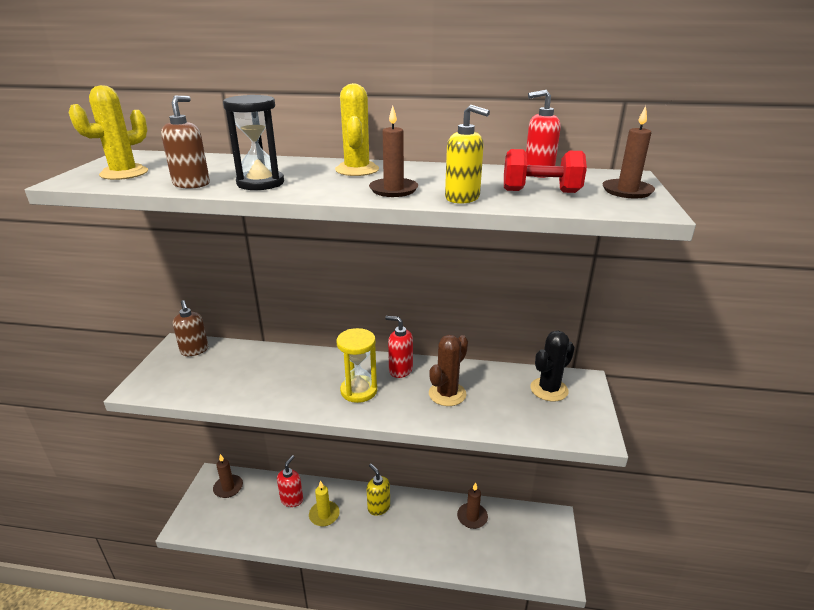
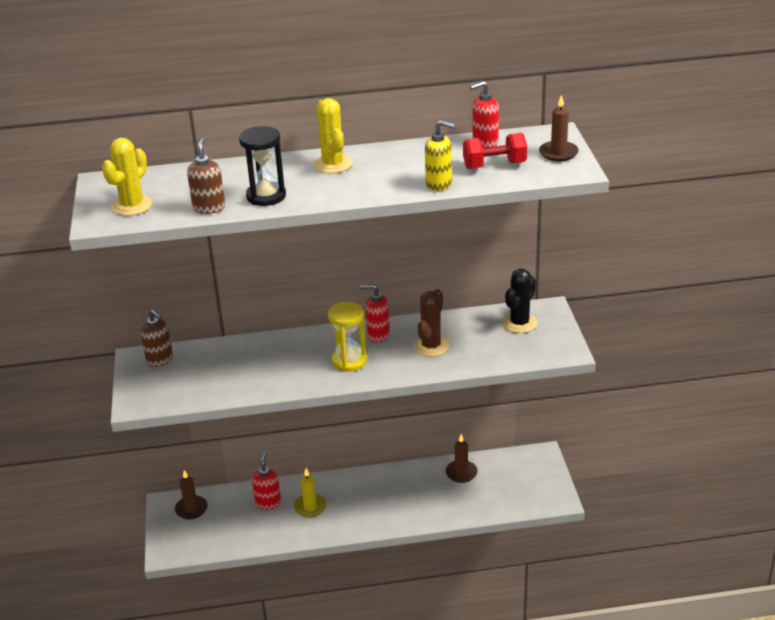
camera: 15 degrees left, 5 degrees up
(378, 507) = (363, 487): yellow soap dispenser -> none
(393, 190) = (380, 184): brown candle -> none

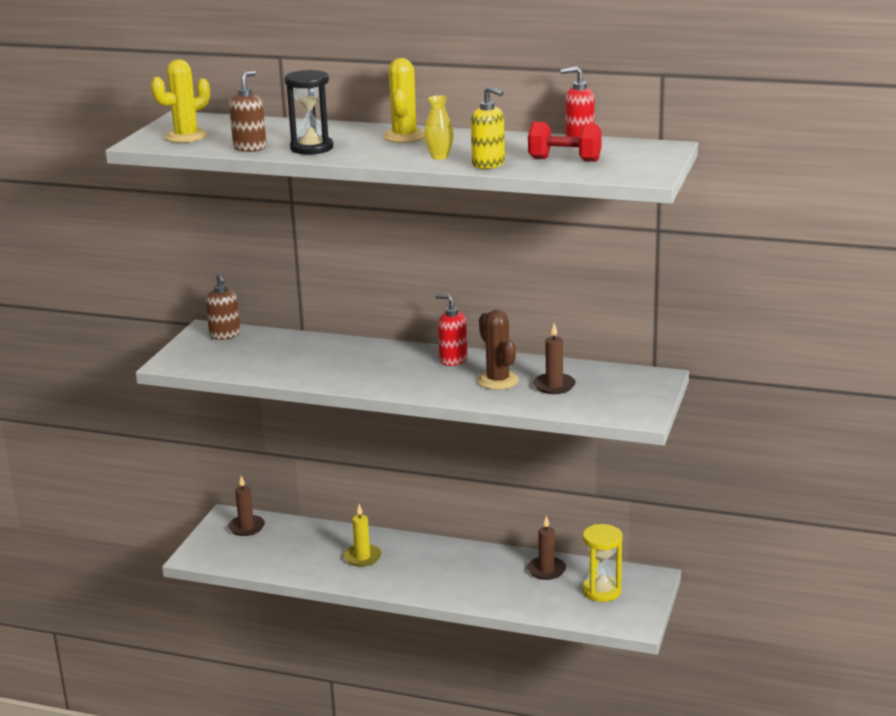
camera: 25 degrees right, 10 degrees down
(268, 502) = (324, 542): red soap dispenser -> none
(349, 361) = (402, 374): yellow hourglass -> yellow hourglass (601, 591)
(388, 183) = (439, 157): none -> yellow vase
(431, 346) = (498, 381): brown cactus -> brown cactus turned 75 degrees counterclockwise
(519, 323) = (613, 382): black cactus -> none
(558, 153) = (646, 161): brown candle -> brown candle (554, 386)

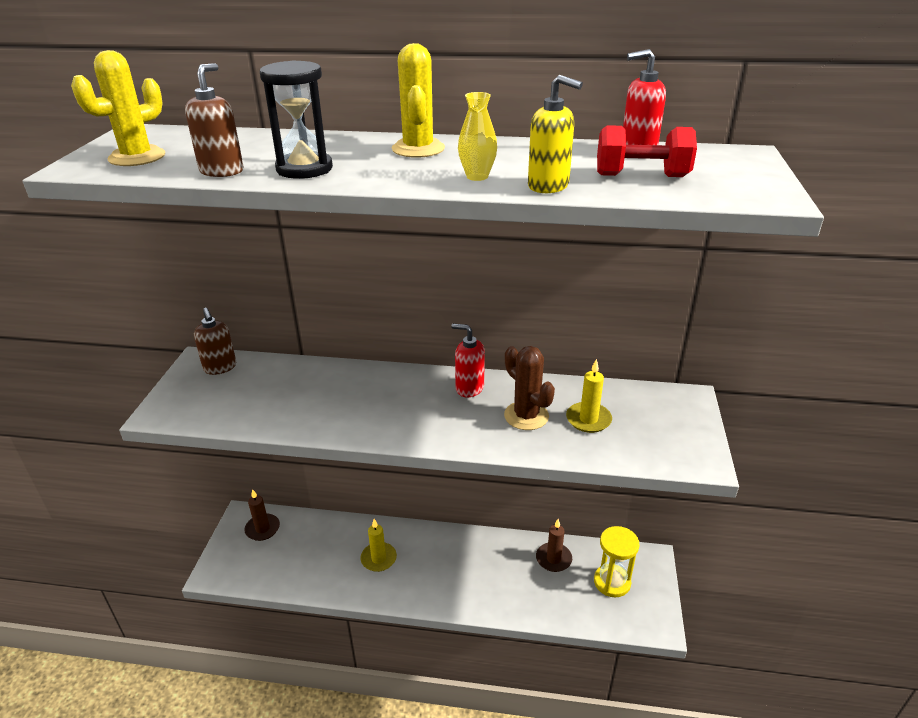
camera: 10 degrees left, 10 degrees up
(554, 386) = (588, 419): brown candle -> yellow candle

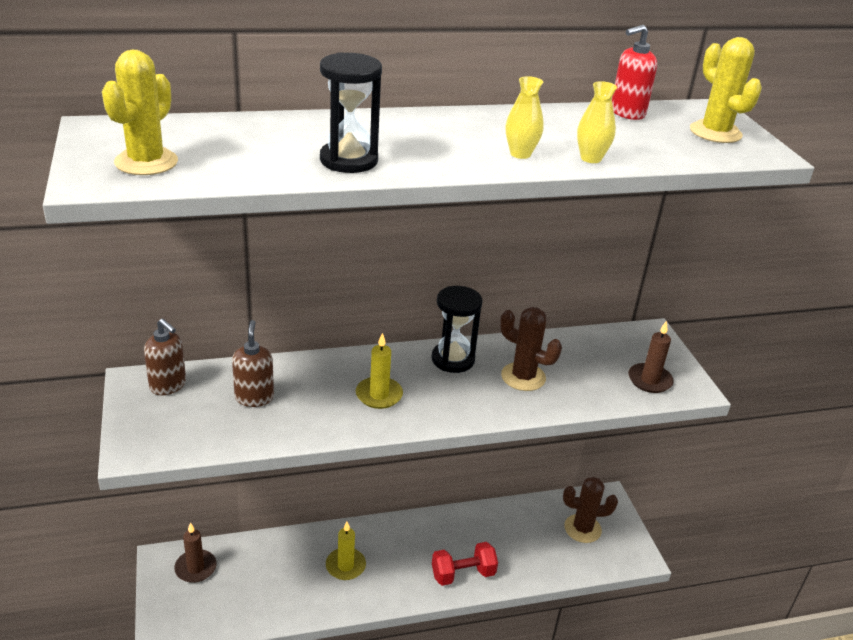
camera: 25 degrees left, 0 degrees up
(222, 171) = (266, 171): brown soap dispenser -> brown soap dispenser (254, 397)
(418, 149) = (433, 126): yellow cactus -> yellow cactus (715, 132)
(469, 388) = (453, 359): red soap dispenser -> black hourglass
(548, 186) = (591, 158): yellow soap dispenser -> yellow vase
(553, 559) = (520, 521): brown candle -> brown candle (649, 380)
(588, 419) = (579, 369): yellow candle -> yellow candle (379, 395)
(612, 582) = (582, 529): yellow hourglass -> brown cactus
(641, 176) = (654, 140): red dumbbell -> red dumbbell (463, 574)

